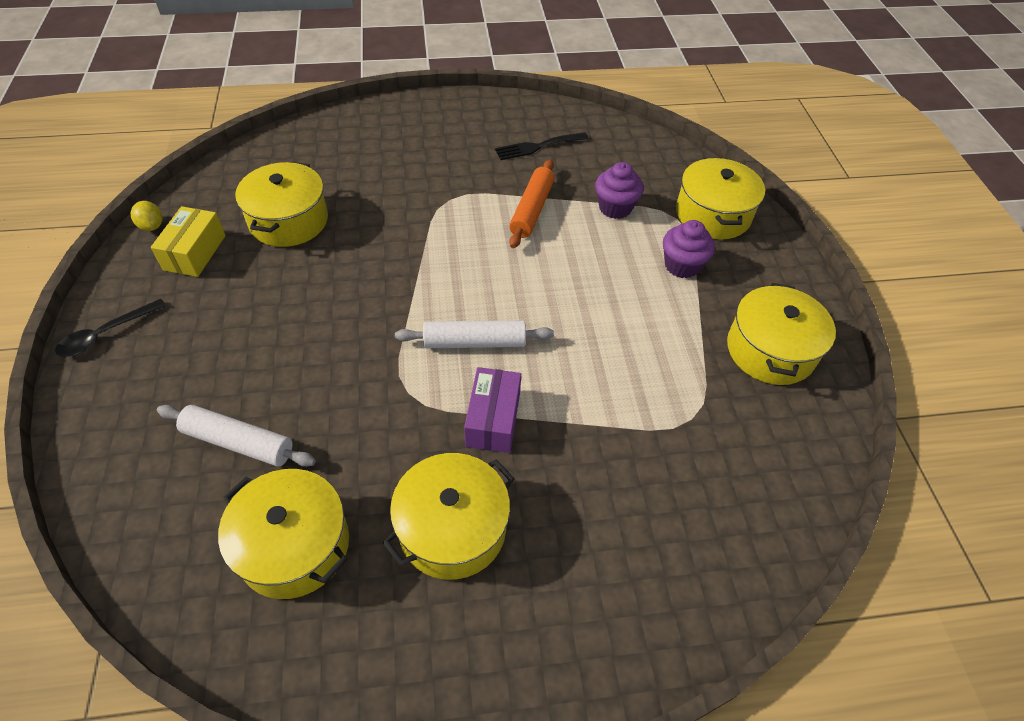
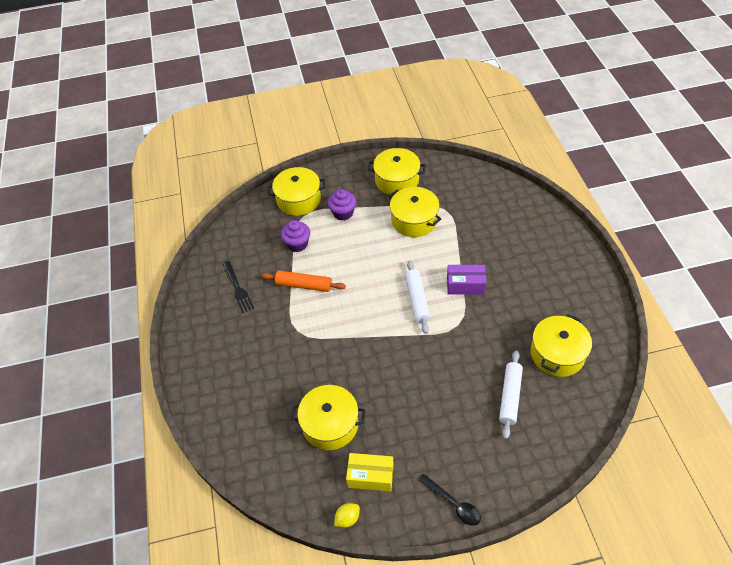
camera: 90 degrees left, 0 degrees up
(452, 528) = (528, 293): yellow pot -> yellow pot (414, 220)

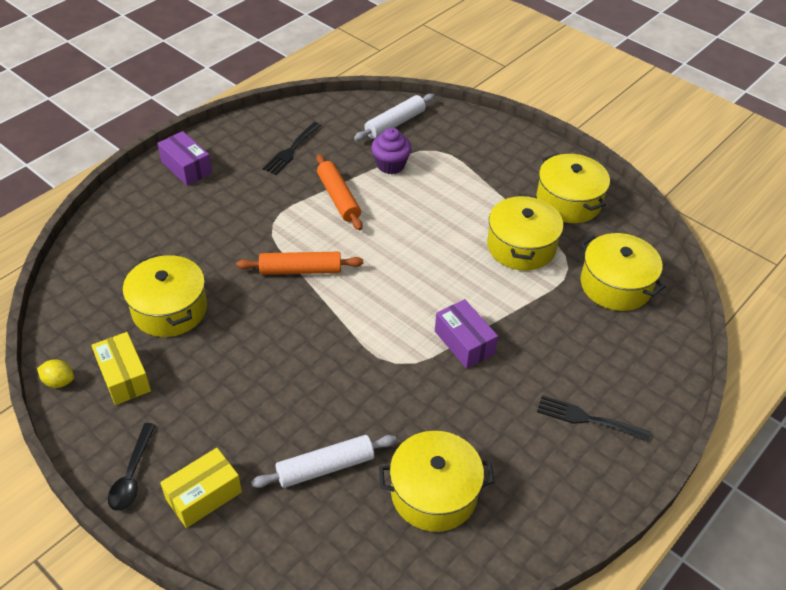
camera: 50 degrees right, 5 degrees down
(202, 356) = (186, 167): none -> purple box
(298, 200) = (454, 135): yellow pot -> yellow pot (615, 285)
(343, 213) = (470, 180): purple cupcake -> none
(350, 336) = (300, 270): none -> orange rolling pin
(417, 300) = (401, 306): white rolling pin -> white rolling pin (395, 124)
(492, 469) = (204, 495): none -> yellow box
(550, 261) = (587, 419): none -> black fork

